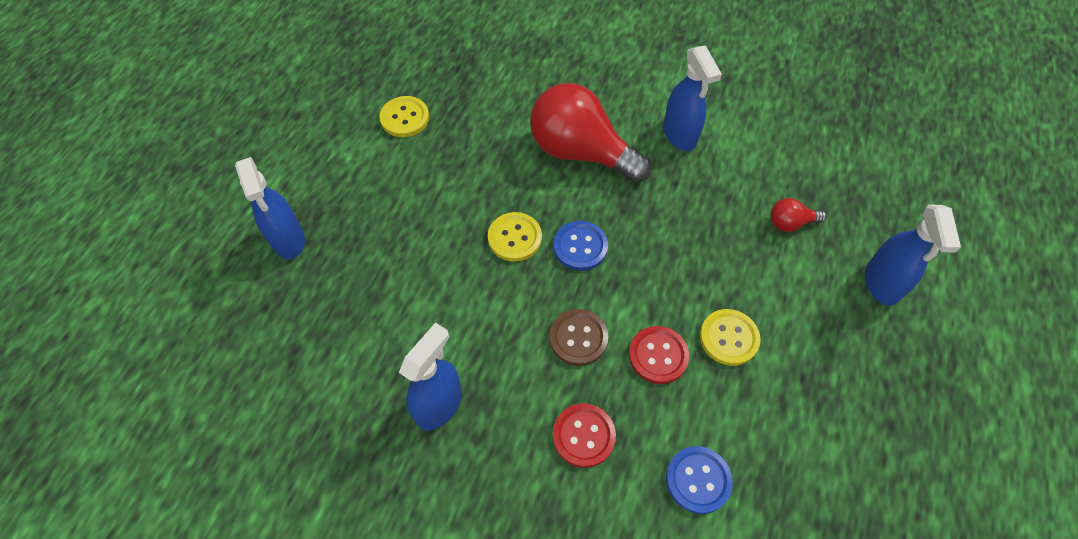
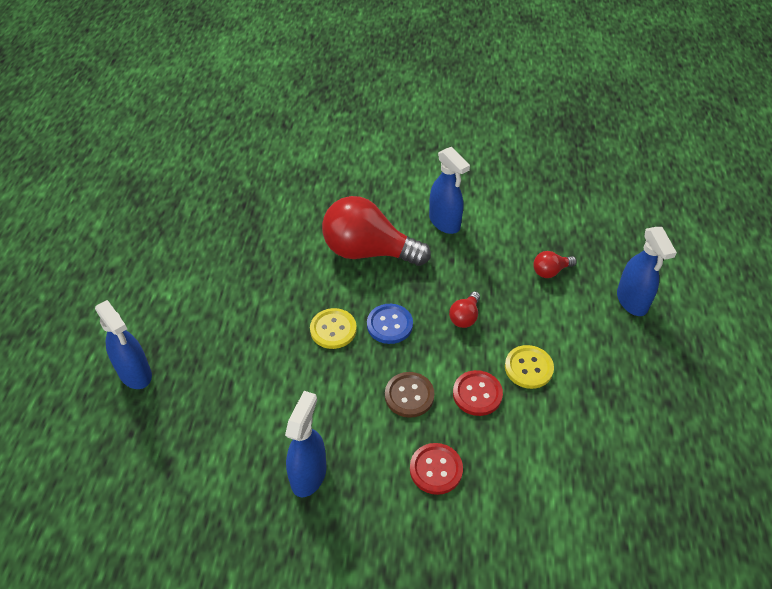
camera: 15 degrees left, 10 degrees down
(405, 118) = (209, 254): yellow button -> none
(670, 257) = (465, 317): none -> red light bulb
(698, 480) = (536, 480): blue button -> none

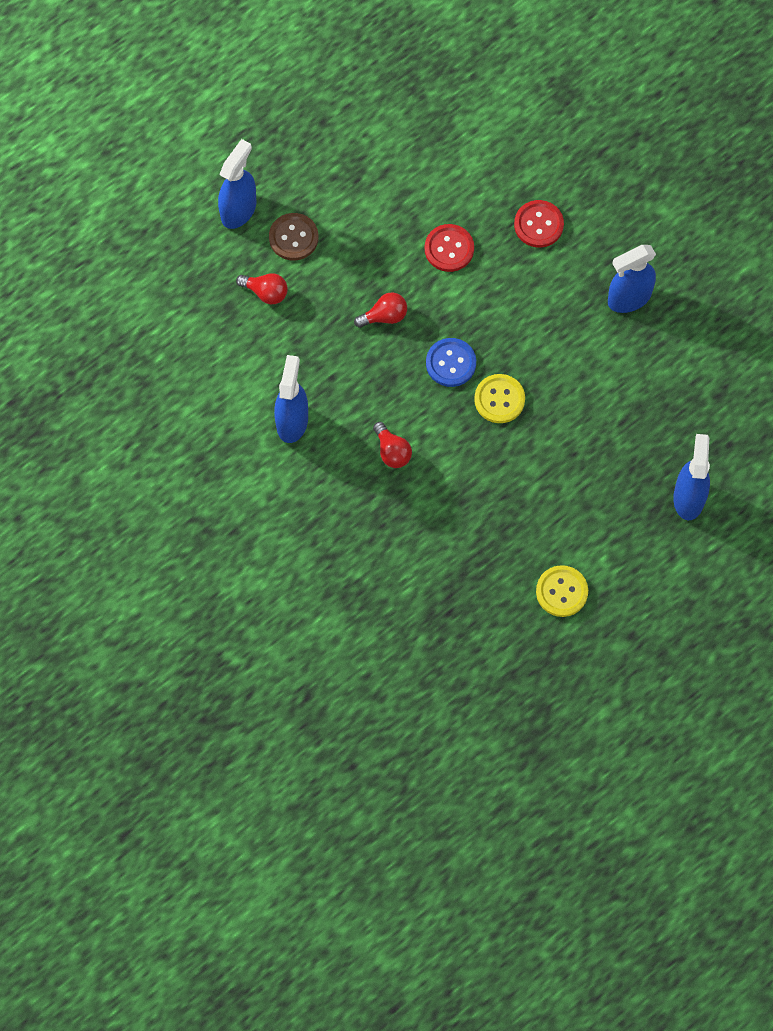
camera: 135 degrees left, 20 degrees up
(368, 251) = (392, 451): red light bulb -> red light bulb, size x0.43
(409, 395) = (499, 292): brown button -> brown button (293, 237)
(528, 368) = (387, 233): yellow button -> yellow button (561, 592)

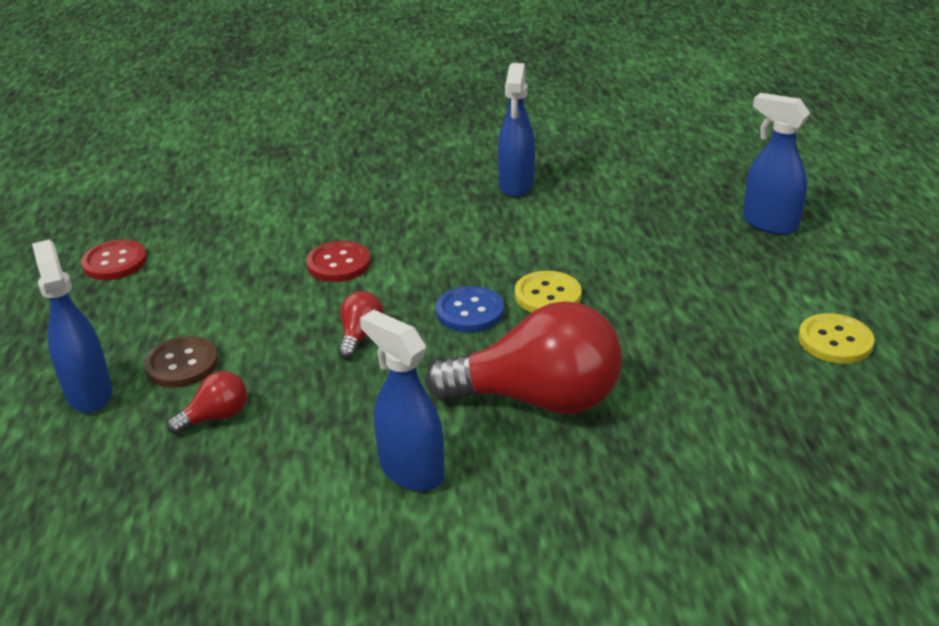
camera: 55 degrees left, 35 degrees down
(392, 451) = (538, 399): red light bulb -> red light bulb, size x2.32
(538, 225) = (382, 205): red button -> red button (115, 262)

